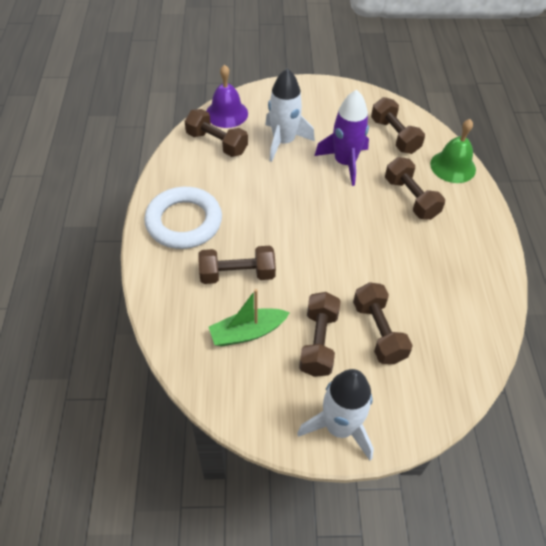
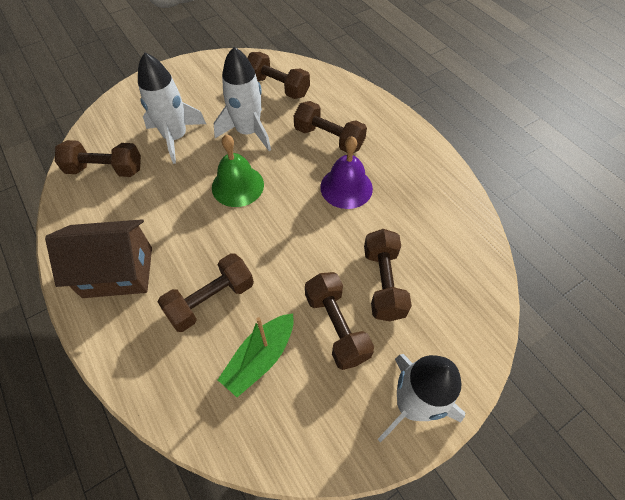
camera: 30 degrees left, 5 degrees up
(184, 222) = (118, 272): white ring -> brown house
(226, 113) = (98, 134): purple bell -> purple bell (346, 187)
(345, 162) = (248, 132): purple rocket -> white rocket
(378, 331) = (383, 283): brown dumbbell -> brown dumbbell turned 45 degrees clockwise
(453, 166) = (345, 93): green bell -> green bell (237, 186)

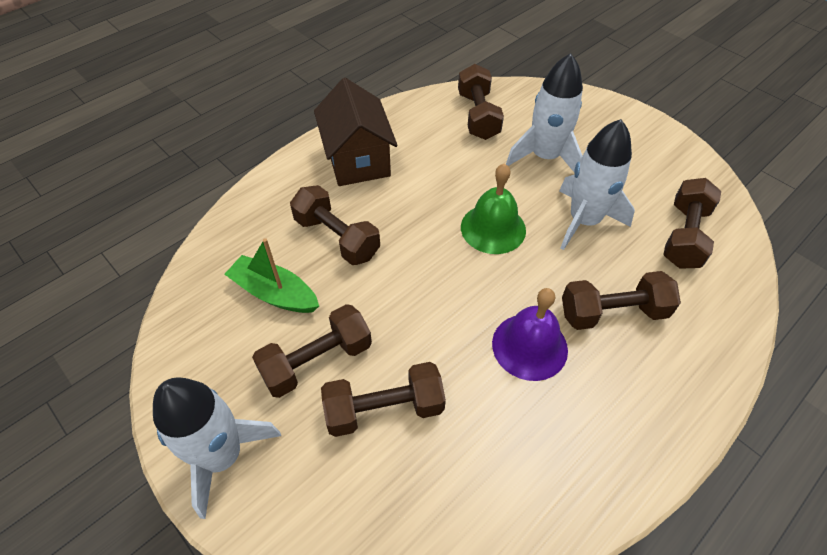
camera: 80 degrees right, 5 degrees down
(329, 138) = (613, 312): brown dumbbell -> brown dumbbell turned 60 degrees clockwise

